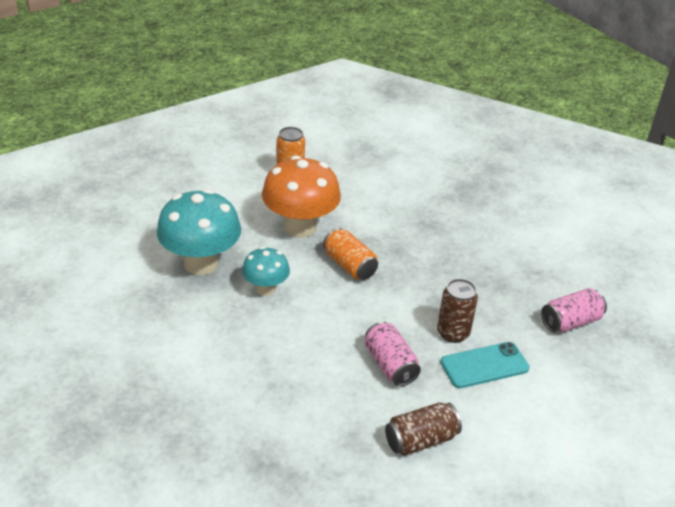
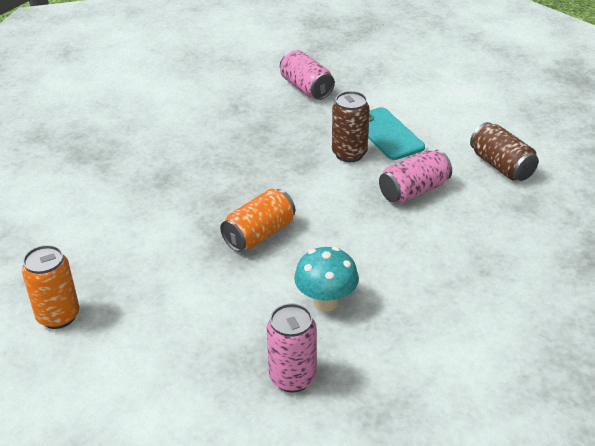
camera: 95 degrees left, 0 degrees up
(201, 263) = (292, 377): turquoise mushroom -> pink can
(300, 227) = (188, 288): orange mushroom -> none

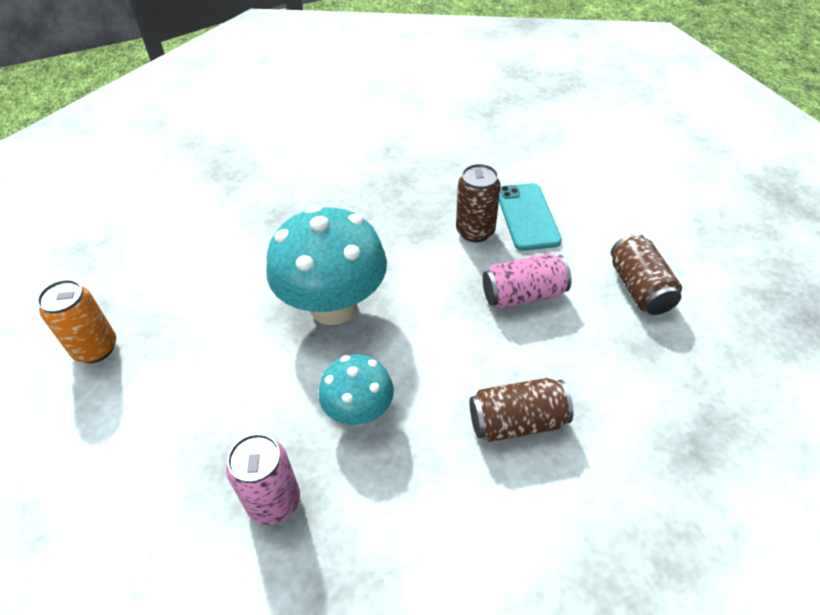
camera: 20 degrees right, 10 degrees up
(259, 234) = (333, 306): orange can -> turquoise mushroom
(306, 88) = (468, 144): pink can -> none
(454, 276) = (517, 422): none -> brown can

